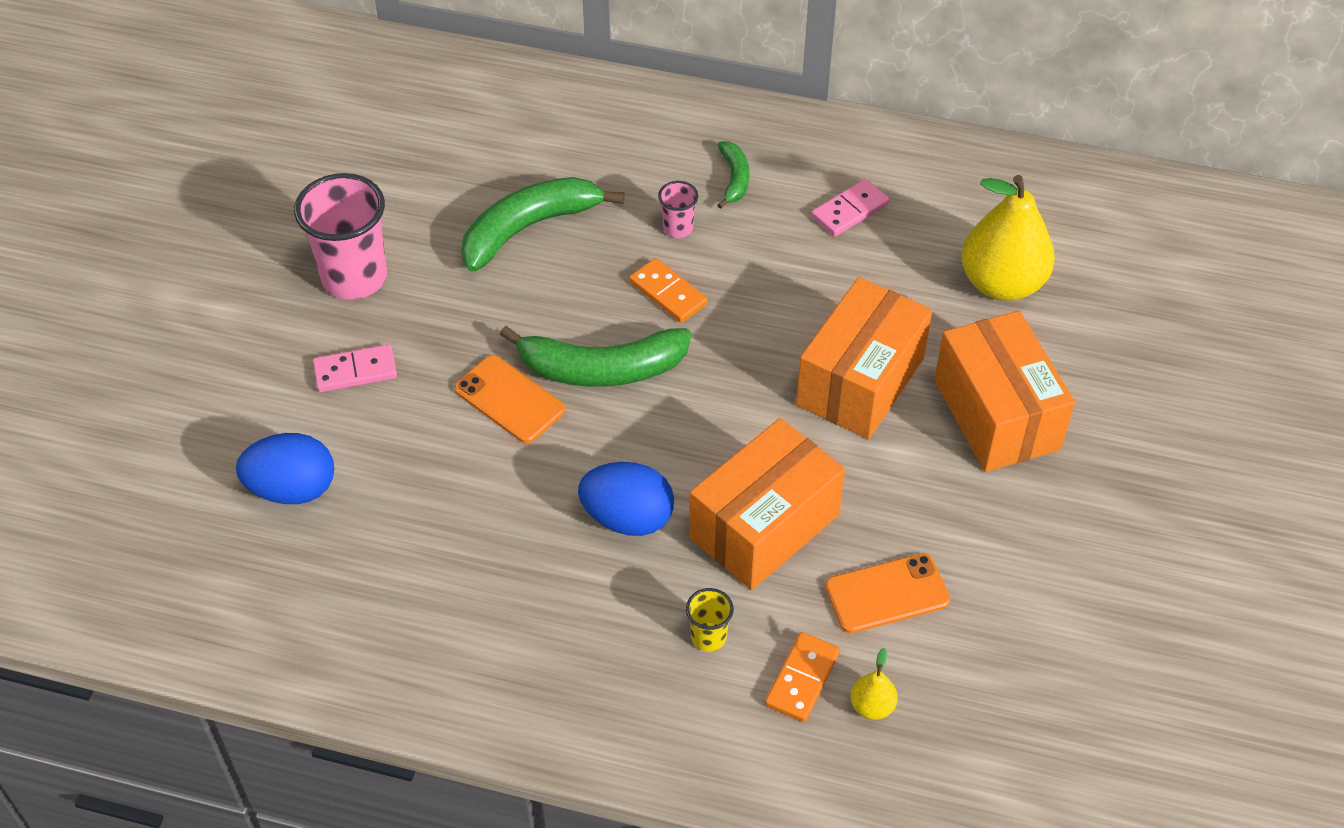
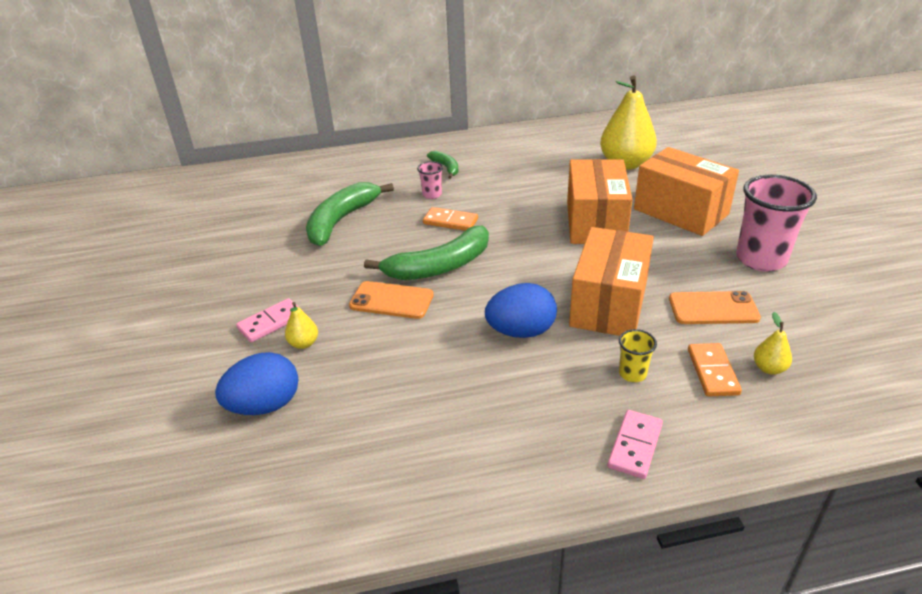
camera: 25 degrees left, 15 degrees down
(354, 277) = (239, 277): pink cup -> pink cup (761, 259)
(375, 420) = (304, 343): none -> yellow pear
(850, 210) = (520, 161): pink domino -> pink domino (635, 446)
(887, 593) = (713, 308): orange phone -> orange phone turned 45 degrees clockwise

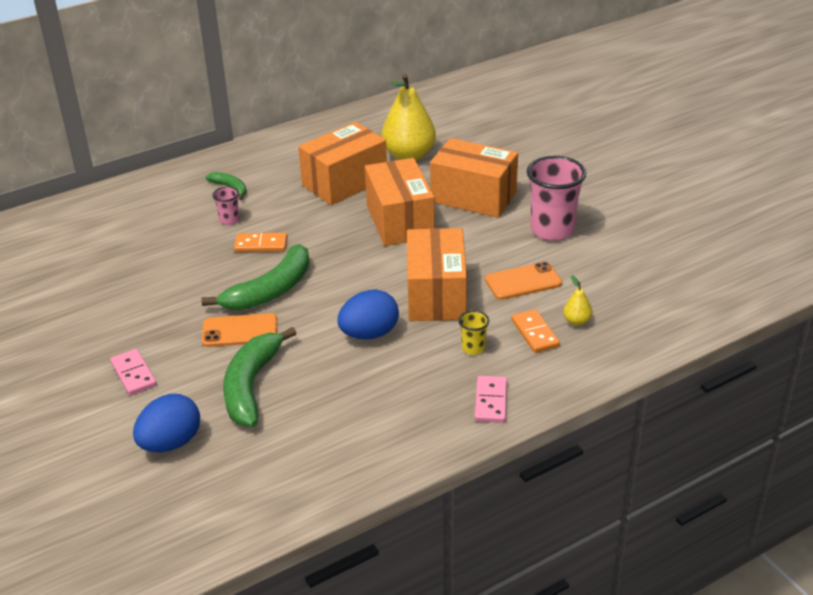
camera: 20 degrees left, 0 degrees up
(271, 322) = (134, 374): pink domino -> pink domino turned 60 degrees counterclockwise
(304, 343) = (176, 385): yellow pear -> none
(341, 220) = (148, 264): green banana -> green banana (251, 386)
(553, 178) = (344, 182): none -> orange box

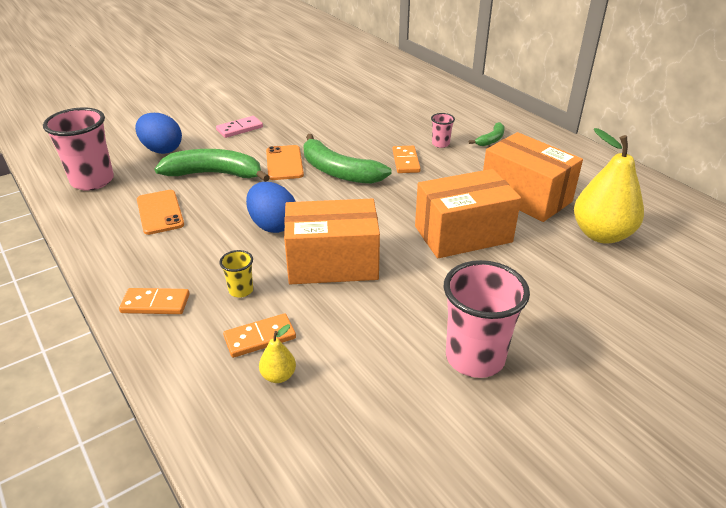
camera: 85 degrees right, 0 degrees up
(240, 498) = (92, 181): none -> pink cup
(473, 197) = (530, 286): orange box -> none
(491, 401) = (155, 304): pink domino -> orange domino
(523, 281) = (359, 329): orange phone -> orange phone (160, 212)

